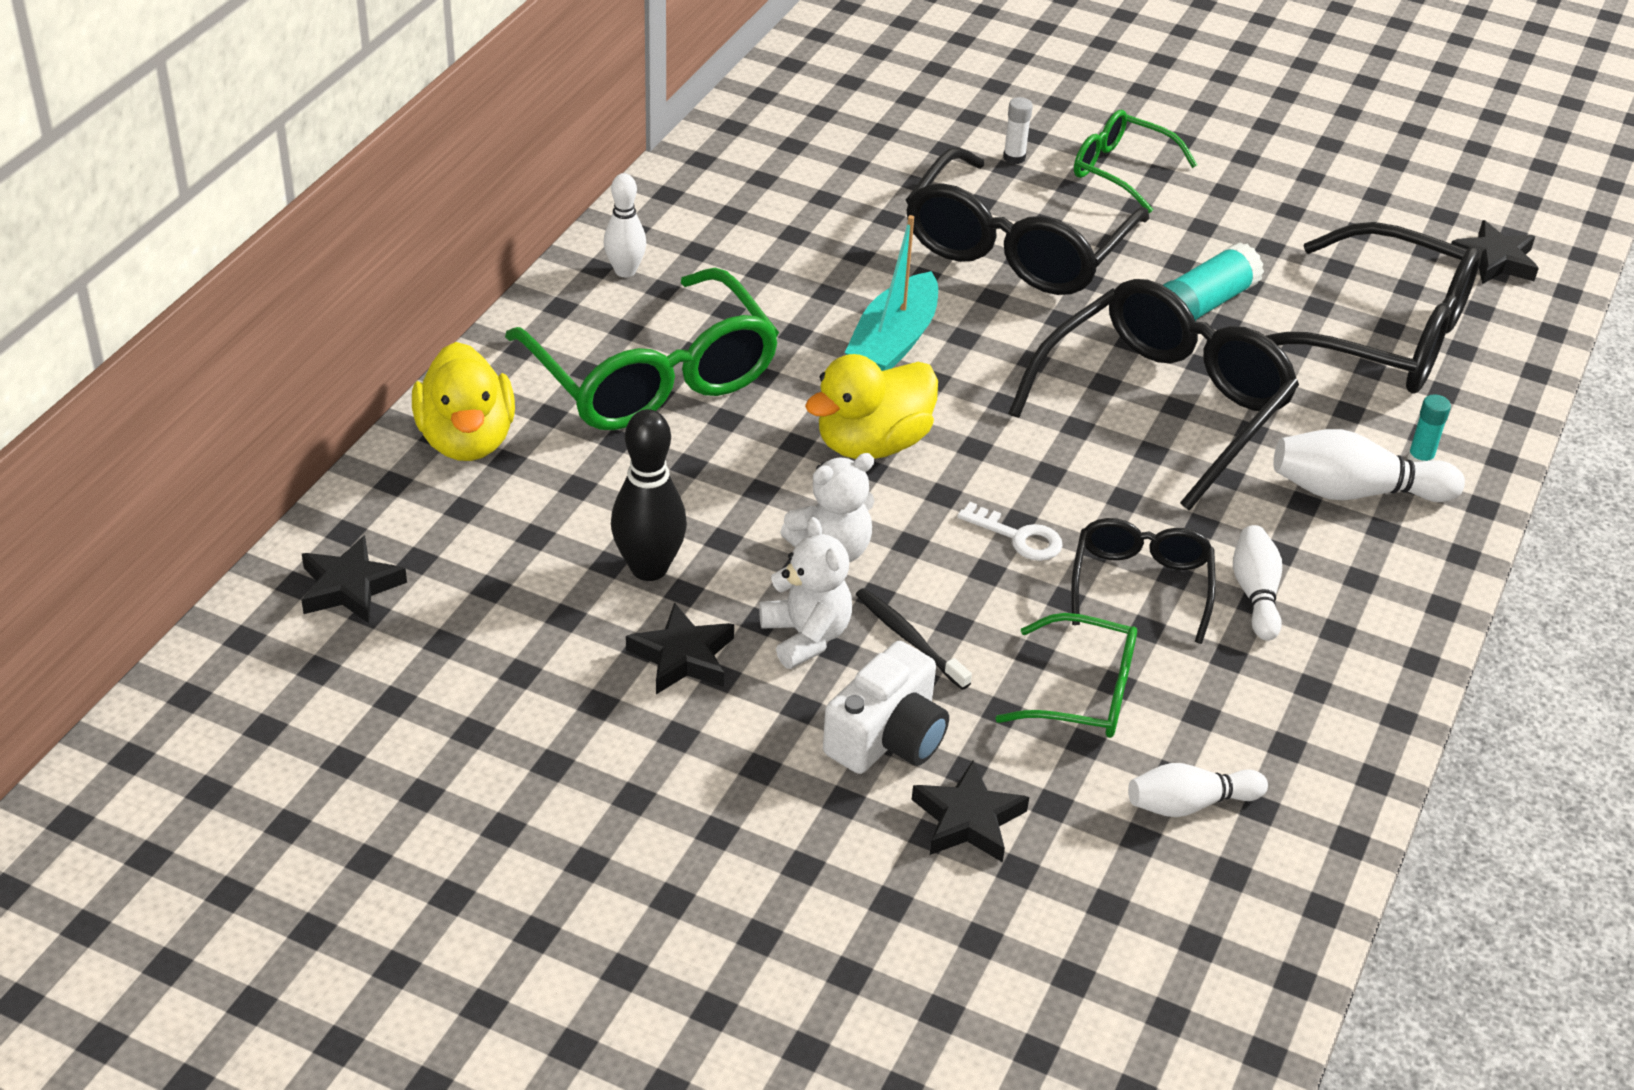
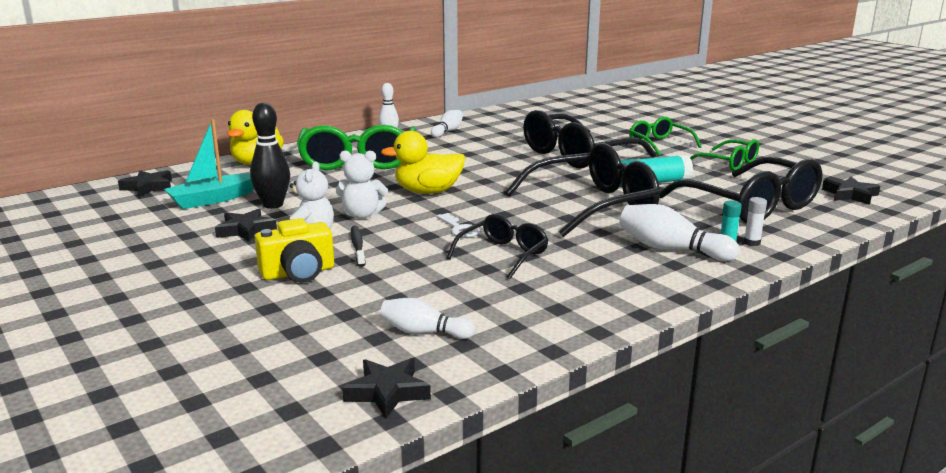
camera: 30 degrees right, 20 degrees down
(887, 737) = (298, 273): white camera -> yellow camera
(894, 342) = (480, 169): turquoise boat -> turquoise boat (212, 199)
(968, 820) = (295, 308): black star -> black star (387, 392)
(1014, 158) = (609, 134): white glue stick -> white glue stick (752, 242)
(1084, 693) = (421, 281): green glasses -> green glasses (729, 163)
(1255, 594) = (565, 270): white bowling pin -> white bowling pin (447, 131)

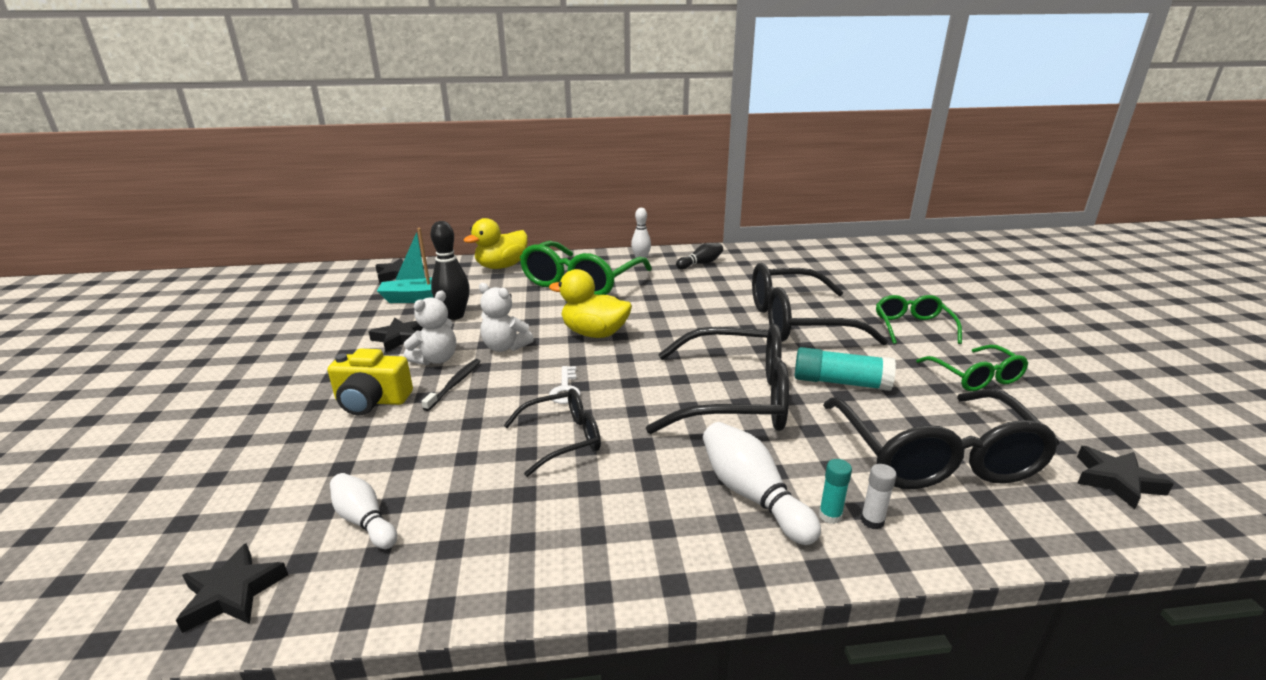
camera: 30 degrees right, 5 degrees up
(447, 131) = (700, 264): white bowling pin -> black bowling pin

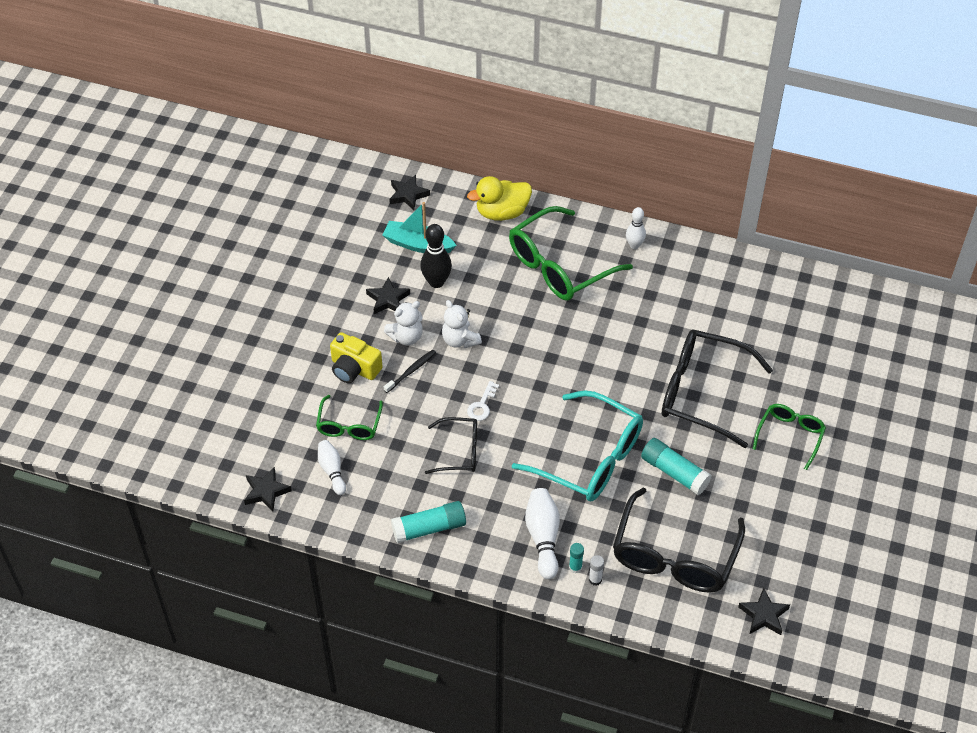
camera: 25 degrees right, 25 degrees up
(569, 545) = (429, 528): none -> turquoise glue stick
(594, 333) = (533, 348): yellow duck -> none
(700, 264) = (685, 273): black bowling pin -> none
(736, 398) = (590, 458): black glasses -> turquoise glasses
(976, 377) = (777, 506): green glasses -> green glasses (349, 425)

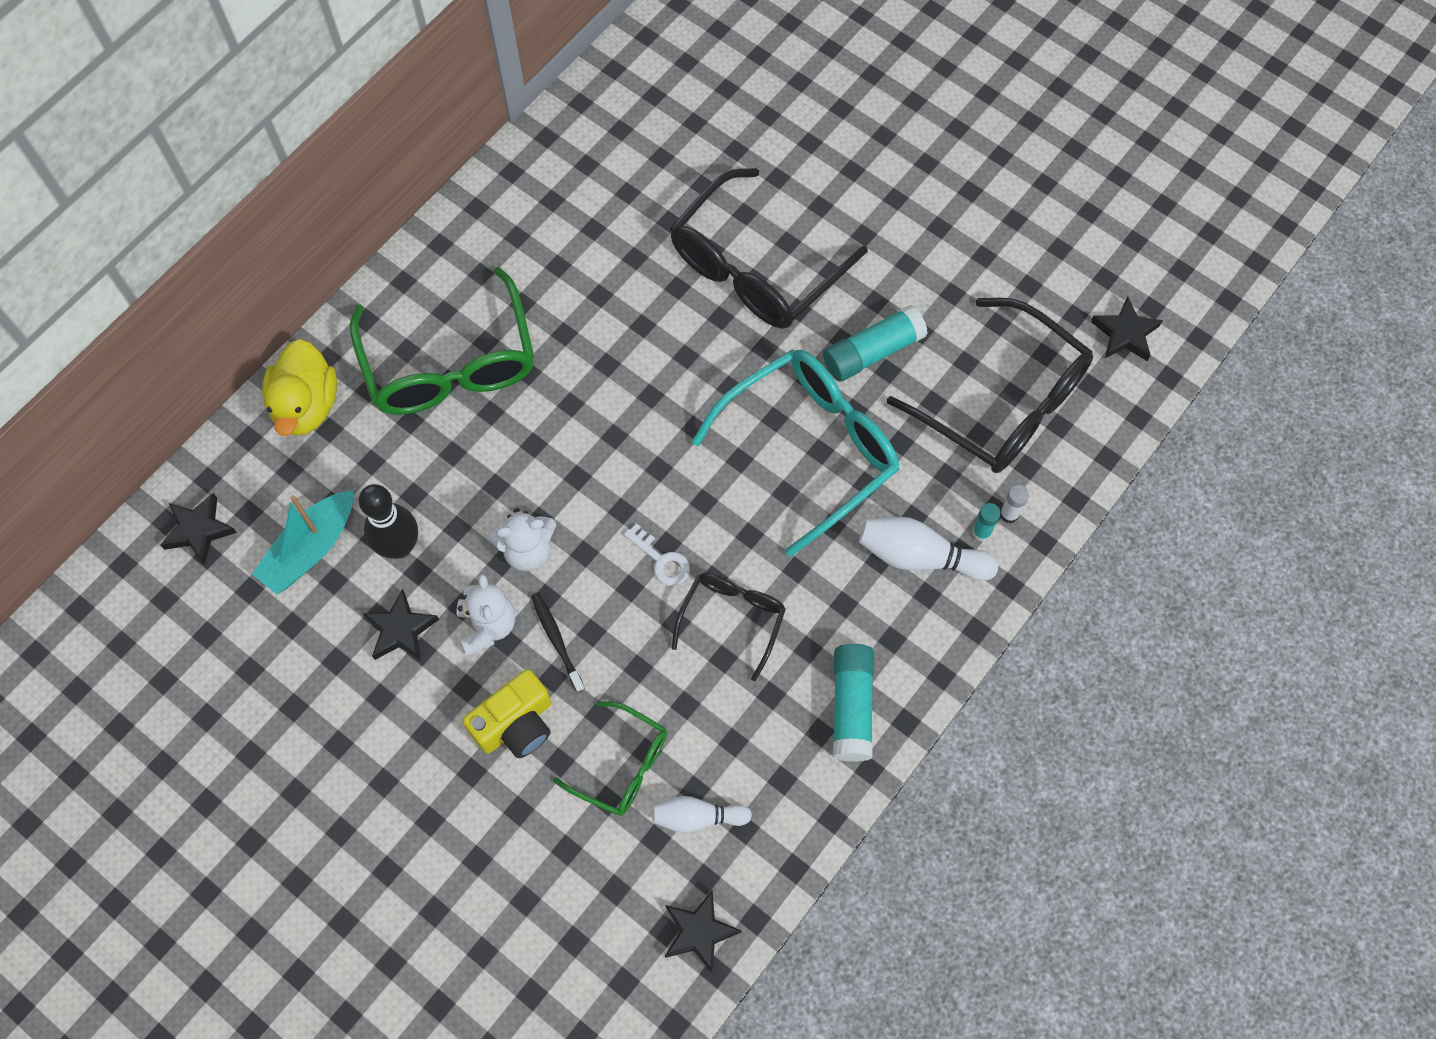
camera: 70 degrees left, 15 degrees up
(634, 245) = (458, 251): white bowling pin -> none
(790, 435) = (865, 192): green glasses -> none

